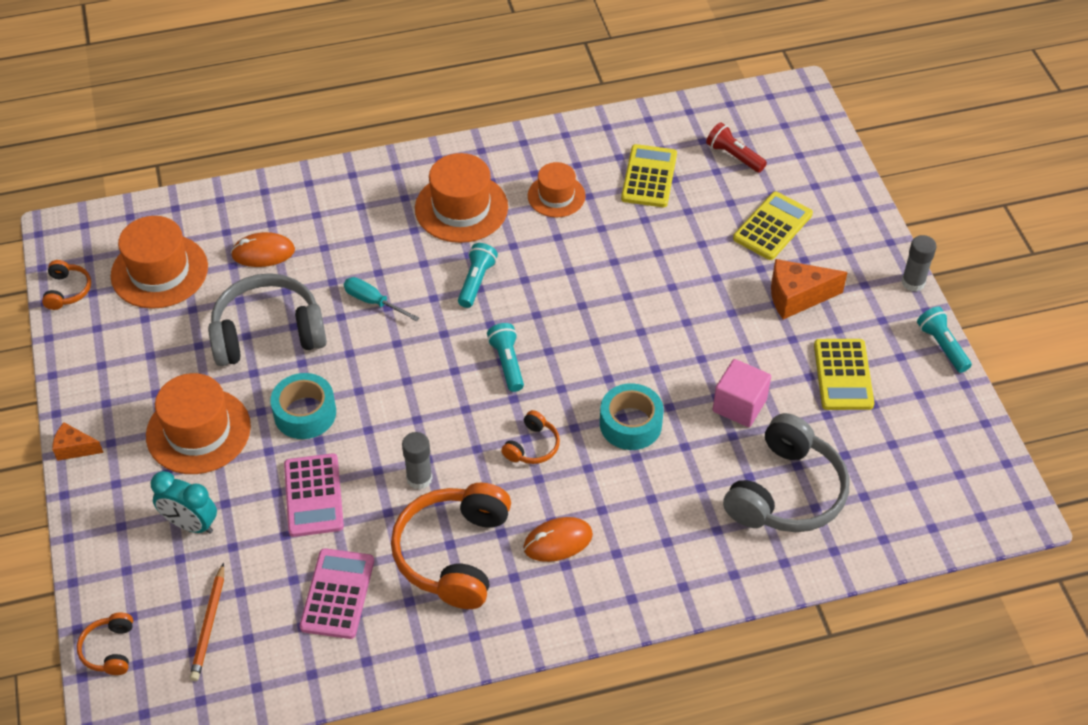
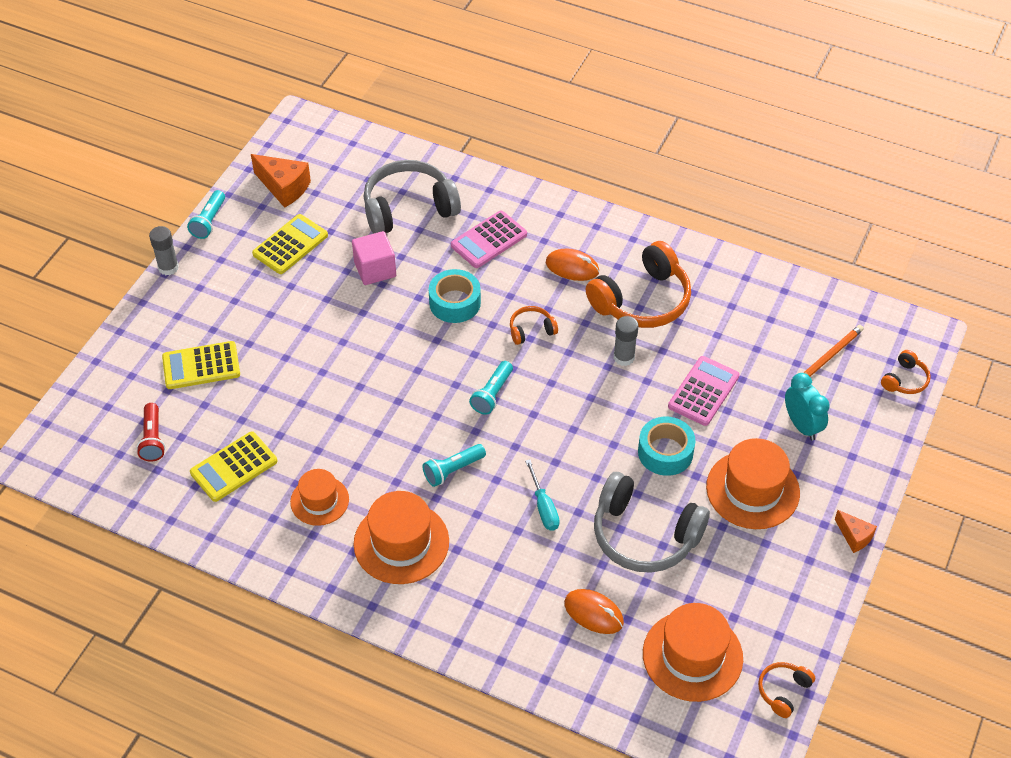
camera: 140 degrees left, 0 degrees up
(337, 594) = (734, 323): pink calculator -> pink calculator (489, 240)
(797, 297) = (252, 308): orange cheese -> orange cheese (284, 187)

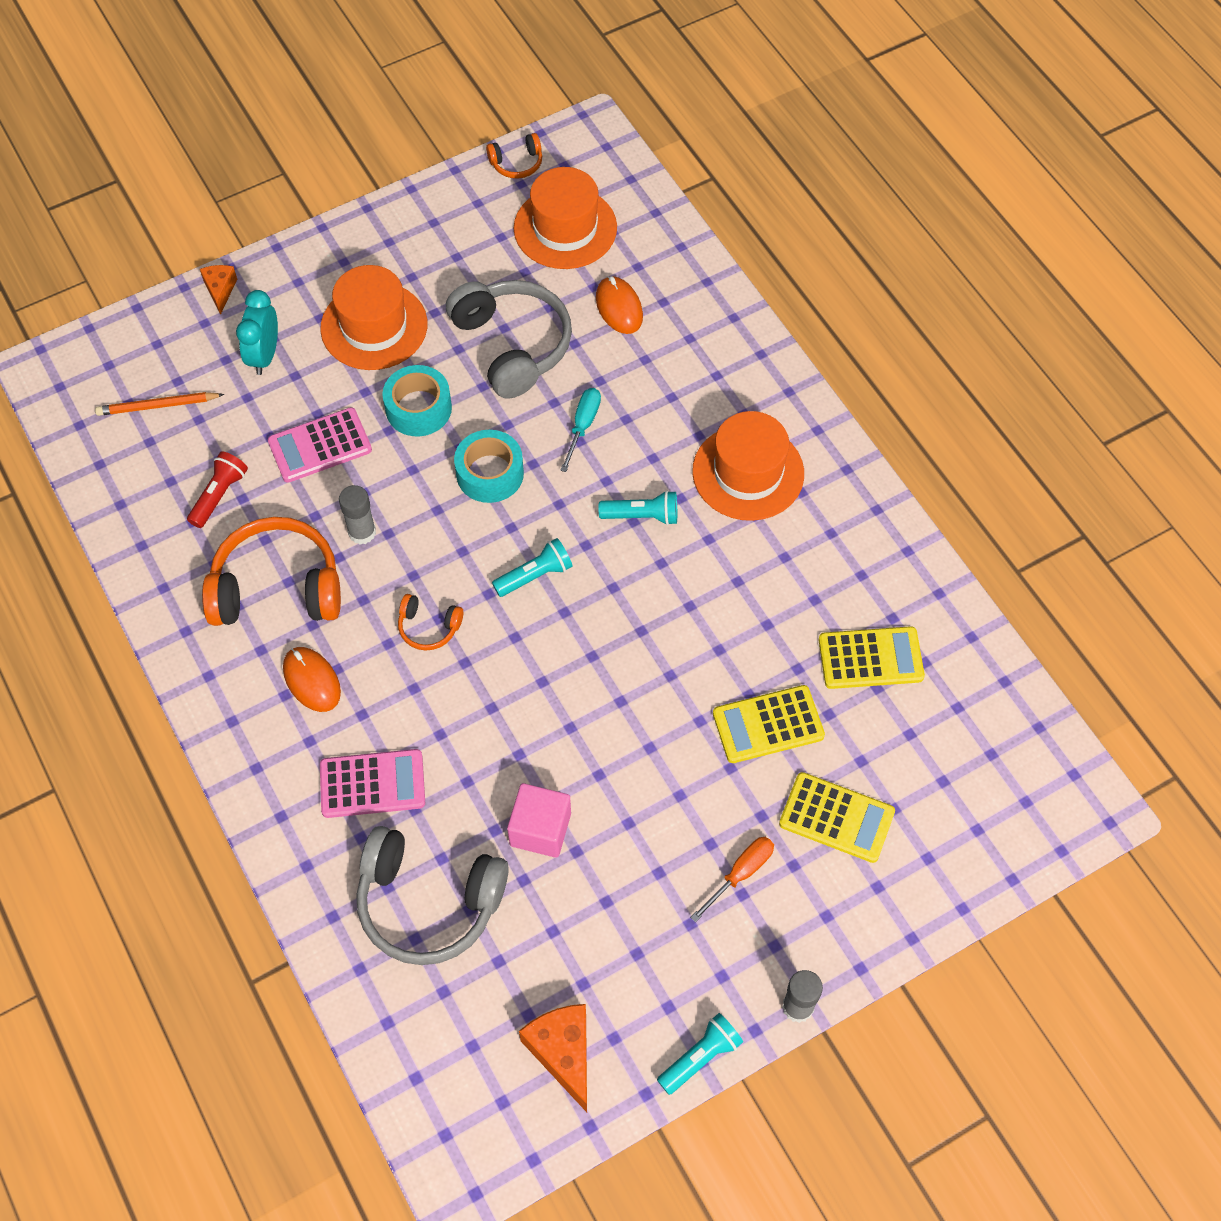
camera: 145 degrees left, 10 degrees up
(153, 439) = (944, 750): red flashlight -> red flashlight (219, 495)
(242, 309) = (740, 873): none -> orange screwdriver
(290, 245) = (618, 941): yellow calculator -> yellow calculator (768, 725)
(319, 500) = (801, 565): orange hat -> none
(455, 303) = (483, 718): turquoise tape -> turquoise tape (490, 473)
(854, 536) = (329, 236): orange cheese -> orange cheese (220, 290)
(905, 380) = (119, 339): orange headphones -> none

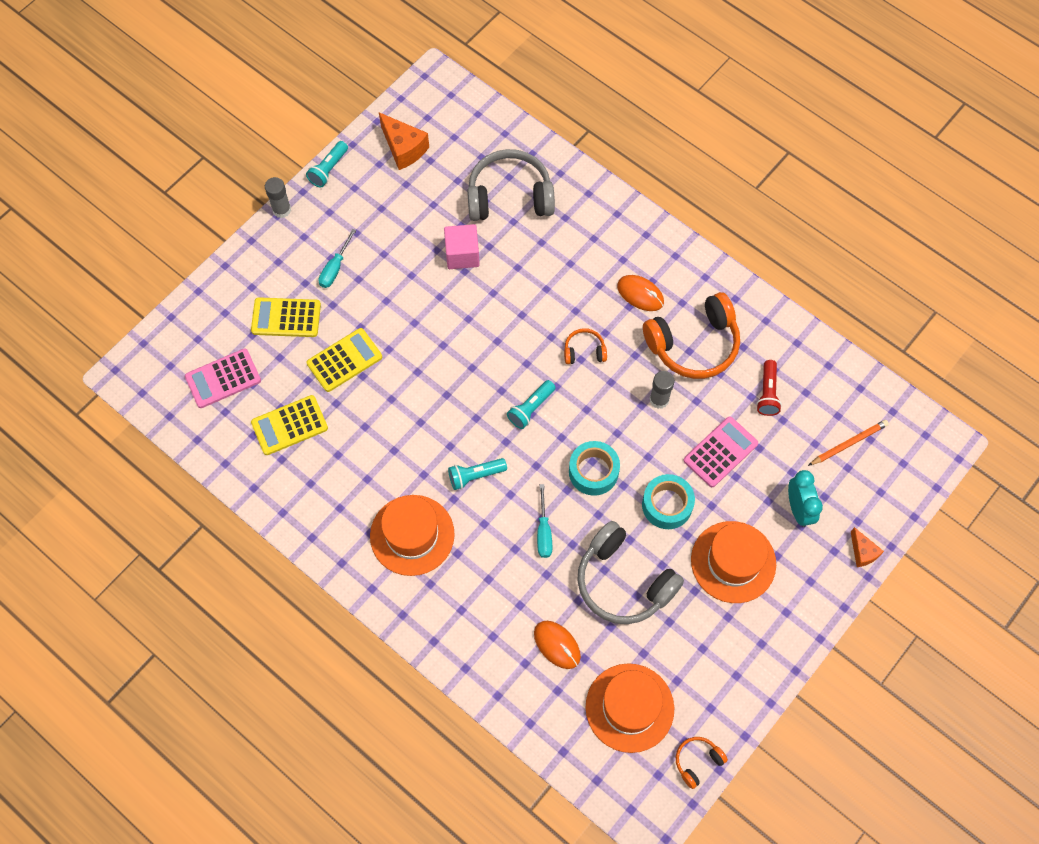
camera: 160 degrees right, 5 degrees up
(372, 784) = (572, 247): pink calculator -> pink calculator (223, 379)
(740, 873) = (335, 268): orange screwdriver -> turquoise screwdriver

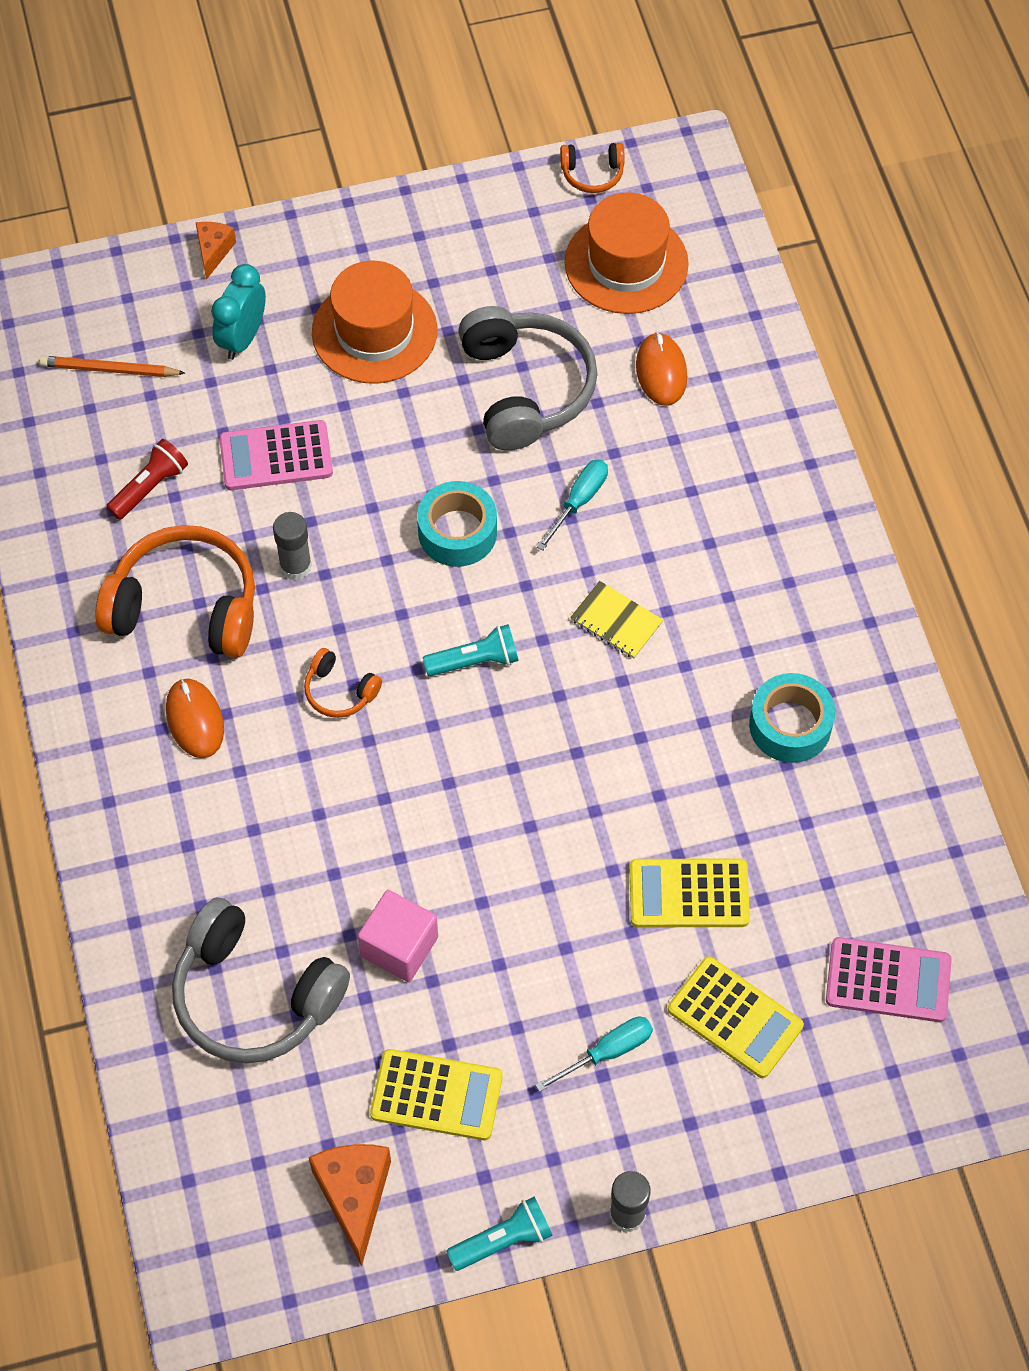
camera: 145 degrees left, 5 degrees down
(289, 425) = (830, 847): yellow calculator -> yellow calculator (436, 1095)
(412, 535) = (753, 599): orange hat -> none
(475, 476) = (616, 621): turquoise flashlight -> yellow notebook
(667, 505) = (398, 438): turquoise tape -> turquoise tape (790, 725)

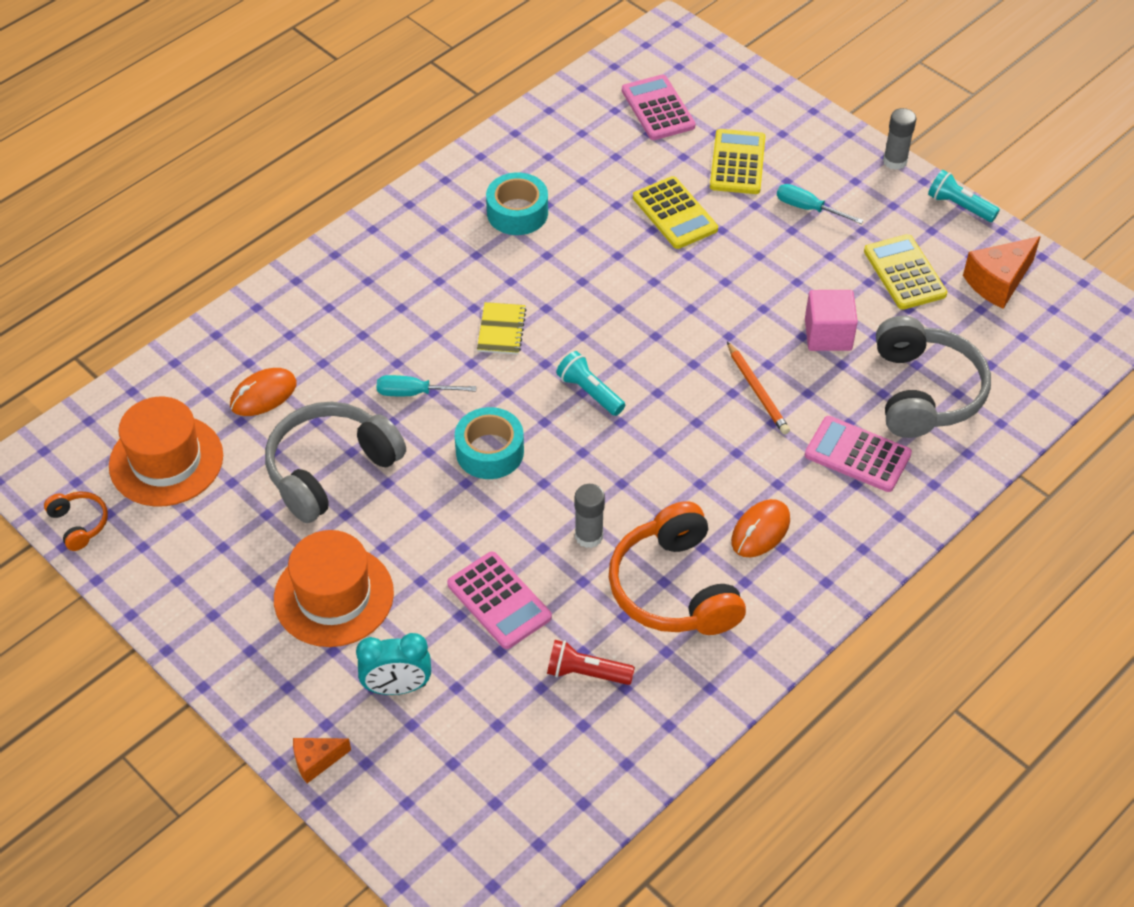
camera: 120 degrees left, 10 degrees down
(109, 369) = (491, 771): orange pencil -> orange pencil (757, 391)
(221, 870) = (857, 455): none -> pink calculator
(340, 691) = (671, 457): orange headphones -> none

